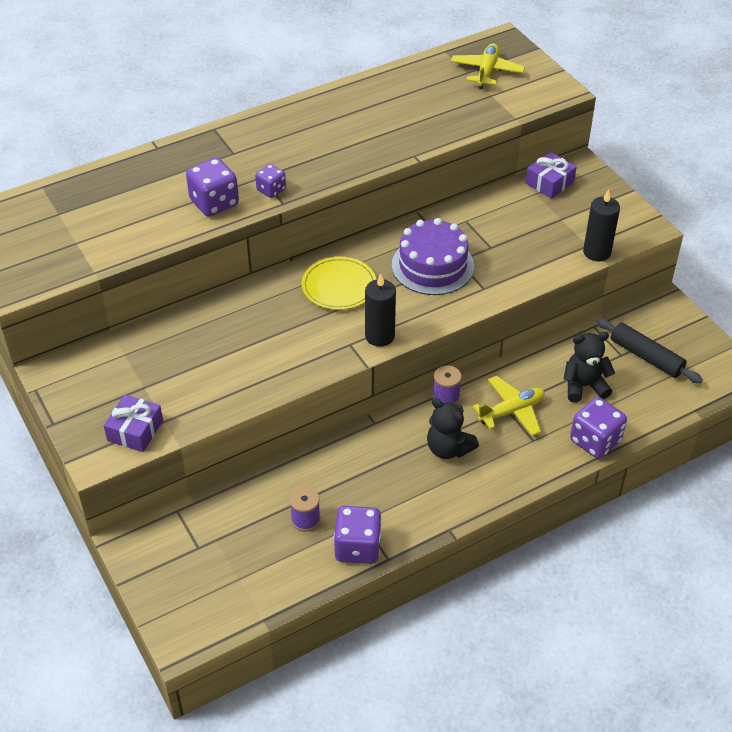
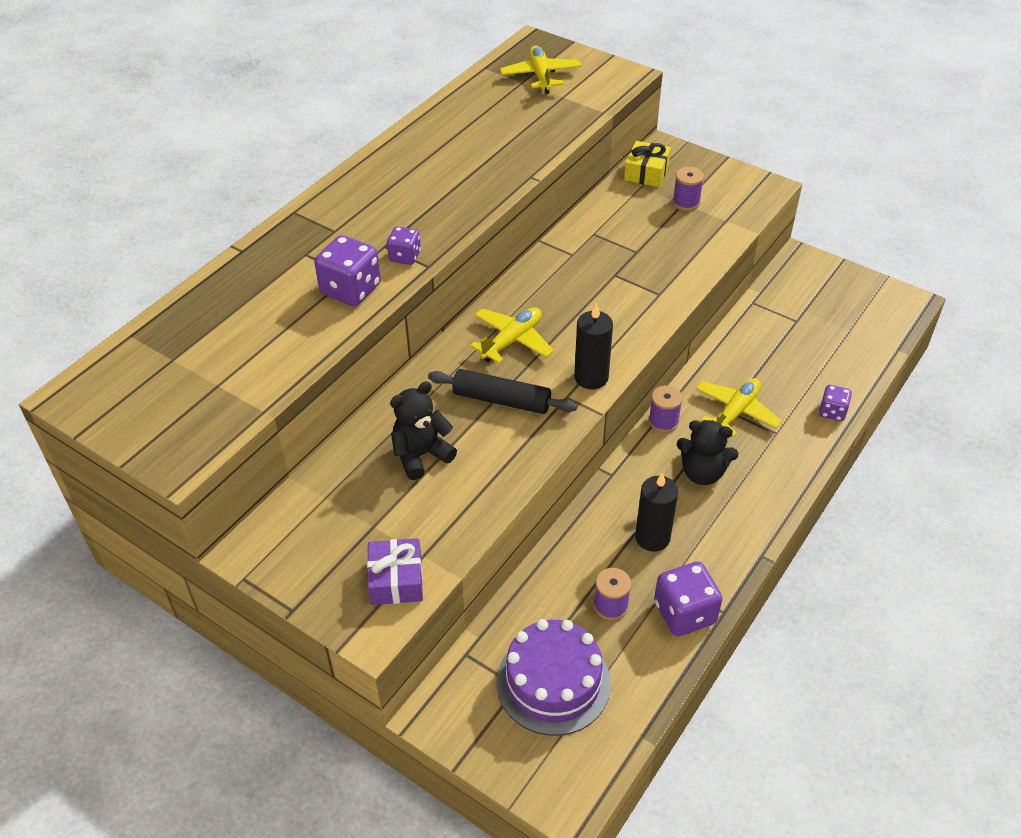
camera: 25 degrees left, 0 degrees up
(339, 286) = (512, 340): yellow plate -> yellow plane
(432, 266) = (593, 288): purple cake -> purple cake (553, 682)
(549, 183) = (646, 173): purple gift -> yellow gift
(565, 219) = (686, 202): none -> purple spool
(584, 386) = (784, 362): black teddy bear -> black teddy bear (421, 455)
(595, 441) = (832, 412): purple dice -> purple dice, size x0.59
(597, 252) = (739, 224): black candle -> black candle (652, 537)
(646, 357) = (819, 315): black rolling pin -> black rolling pin (501, 400)

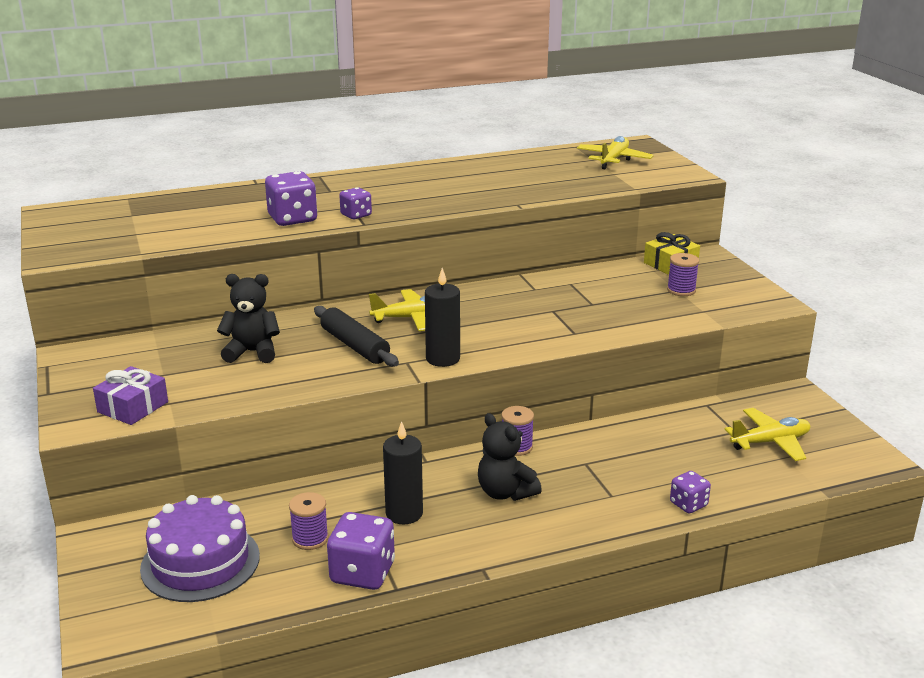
camera: 35 degrees right, 20 degrees down
(735, 412) = (591, 467): yellow plane -> yellow plane (770, 442)

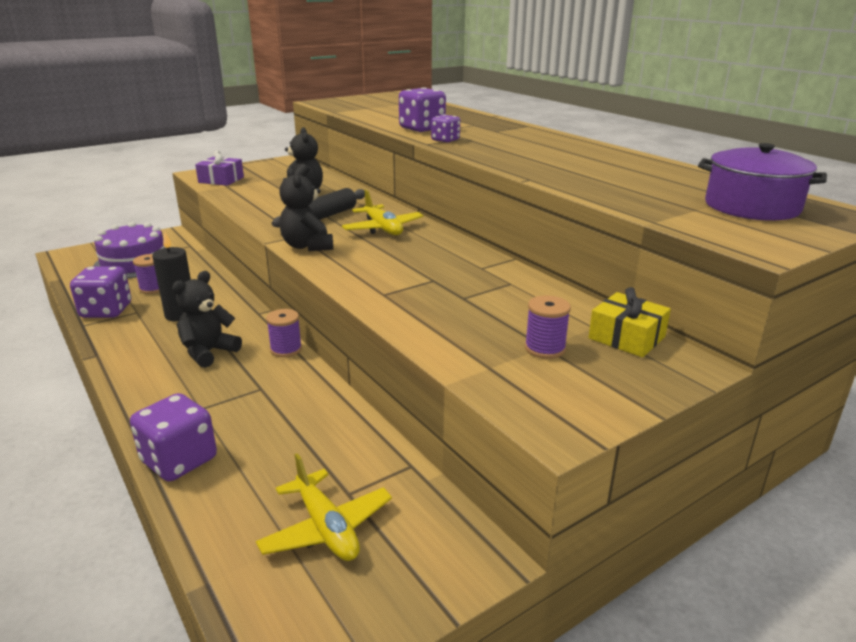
camera: 75 degrees right, 0 degrees up
(443, 359) = (307, 246): black candle -> black teddy bear
(613, 160) = (751, 207): yellow plane -> purple pot
(688, 504) = (179, 460): purple dice -> purple dice, size x1.71

